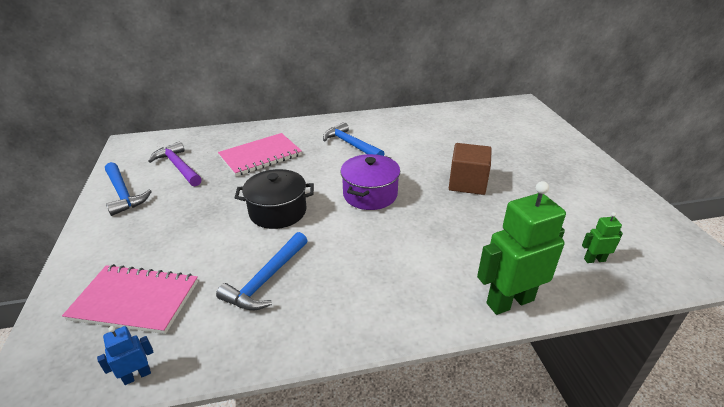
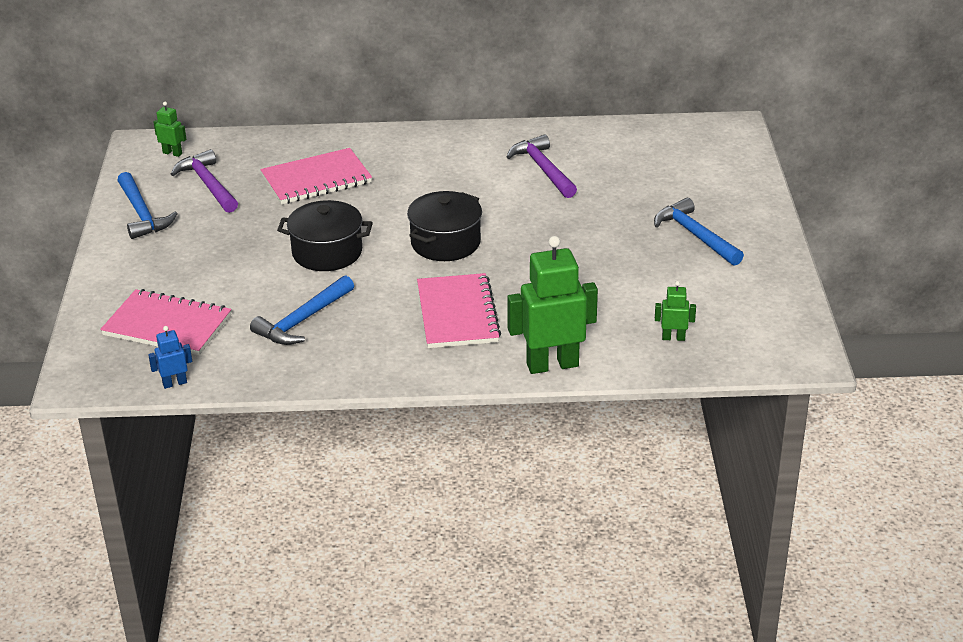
camera: 10 degrees right, 0 degrees up
(152, 147) = (172, 153): none -> green robot
(351, 145) = (443, 173): blue hammer -> blue hammer (695, 235)
(370, 194) = (445, 243): purple pot -> black pot
(402, 257) = (457, 314): none -> pink notebook
(418, 136) = (543, 169): none -> purple hammer
(467, 183) = (576, 240): brown cube -> none

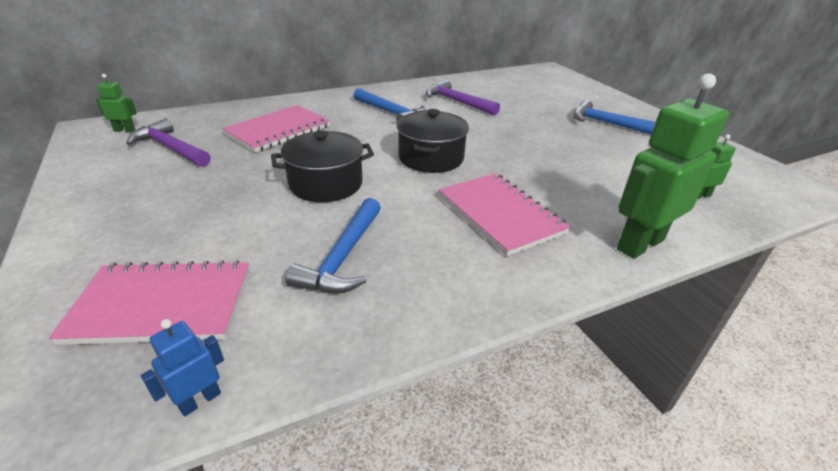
camera: 25 degrees left, 0 degrees up
(142, 214) = (99, 183): blue hammer -> blue hammer (391, 113)

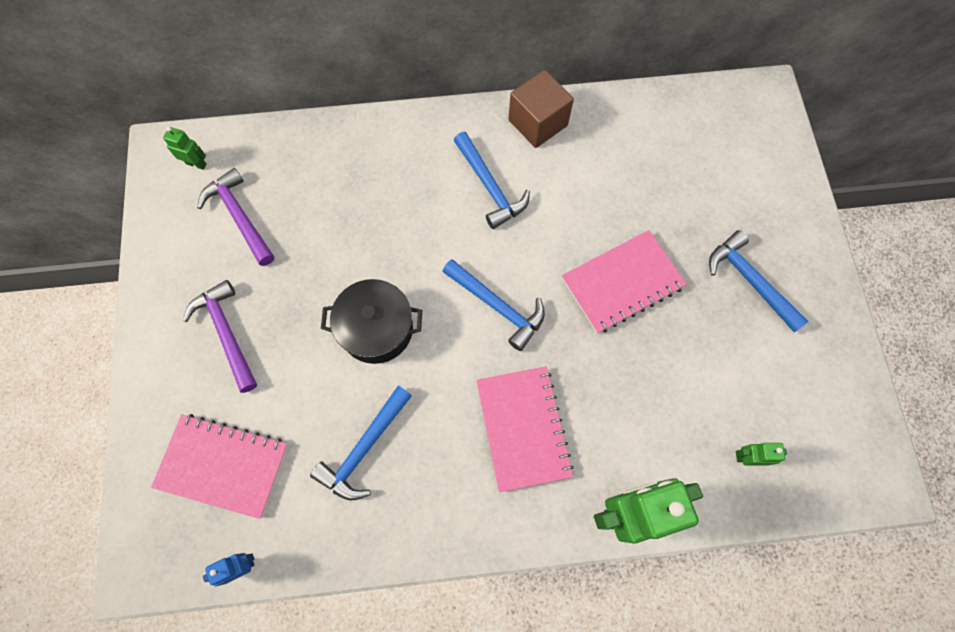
camera: 20 degrees right, 35 degrees up
(278, 131) = (352, 202): pink notebook -> pink notebook (622, 283)
(411, 89) = (538, 123): none -> brown cube
(431, 158) = (497, 306): black pot -> blue hammer
(457, 102) = (583, 175): purple hammer -> purple hammer (226, 333)

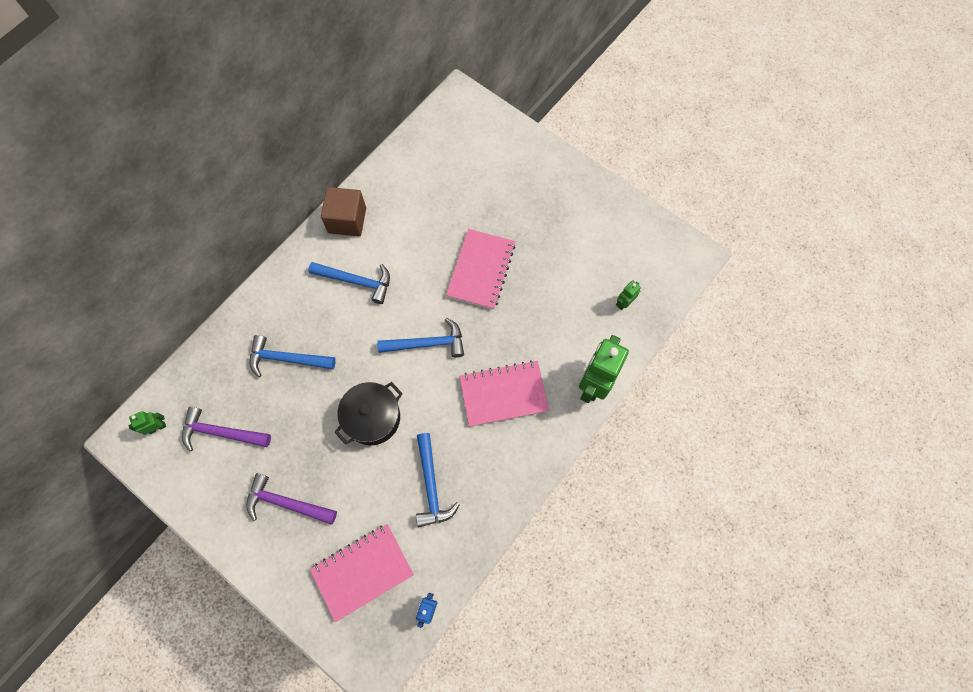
camera: 45 degrees left, 0 degrees up
(523, 428) = (503, 394): pink notebook -> pink notebook turned 45 degrees counterclockwise
(750, 281) = (544, 210): blue hammer -> blue hammer (287, 359)

